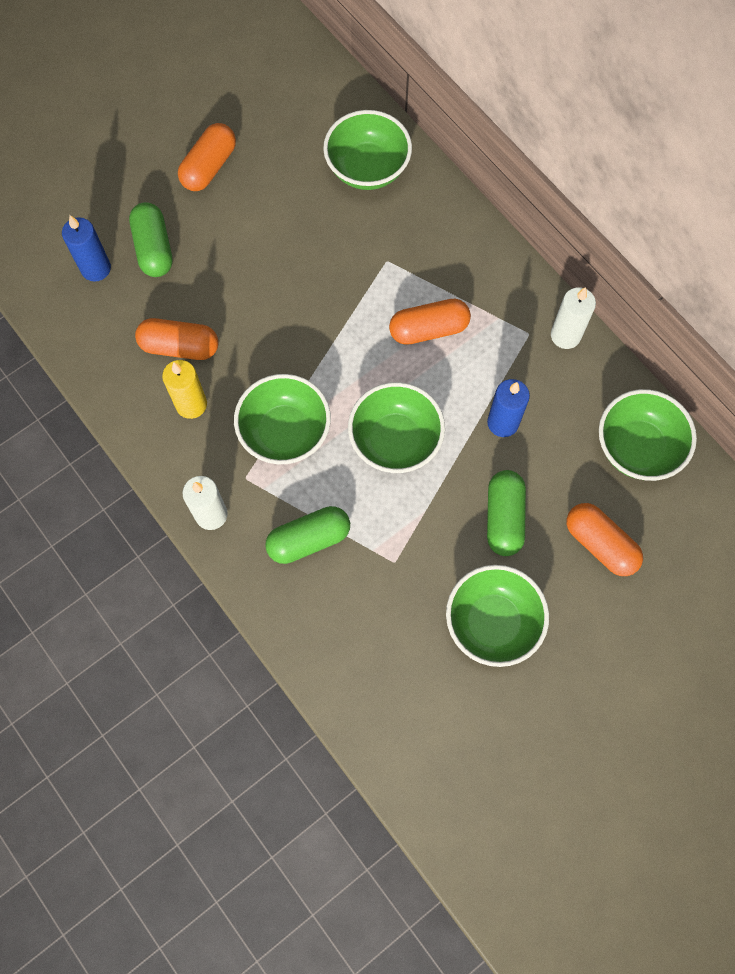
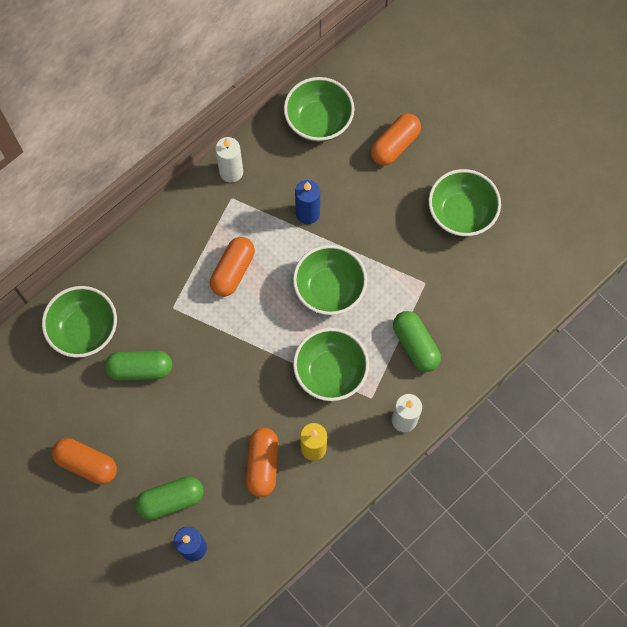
camera: 95 degrees left, 0 degrees up
(428, 329) = (233, 271): orange capsule -> orange capsule turned 45 degrees clockwise
(504, 518) = (382, 209): green capsule -> green capsule (140, 369)

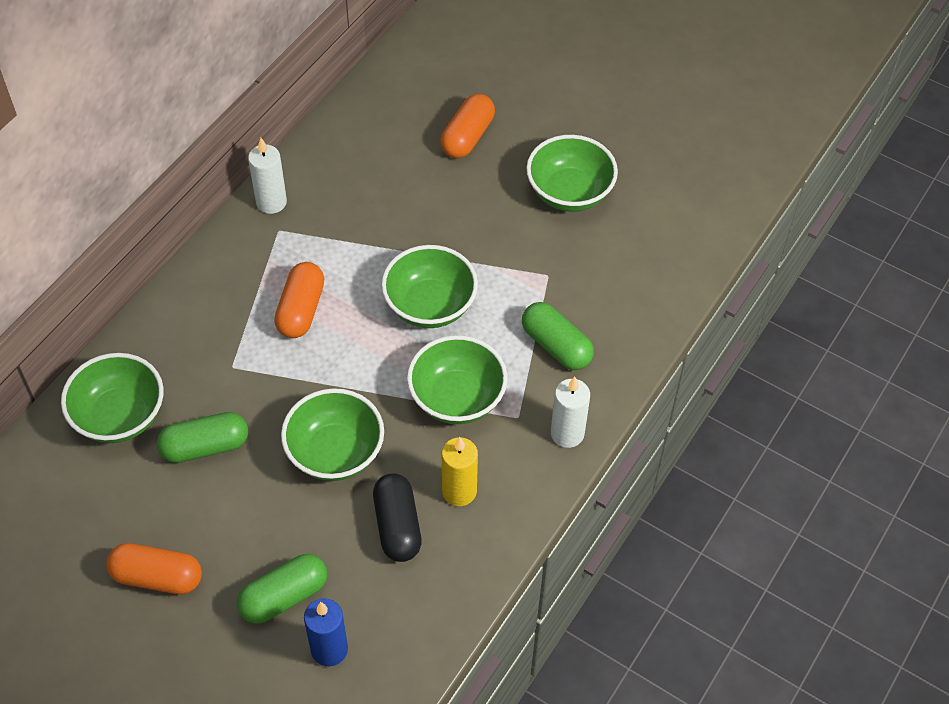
camera: 15 degrees left, 15 degrees down
(262, 464) = (397, 526): orange capsule -> black capsule
(307, 213) = (380, 228): blue candle -> none
(318, 121) = (367, 129): green bowl -> green bowl (335, 453)

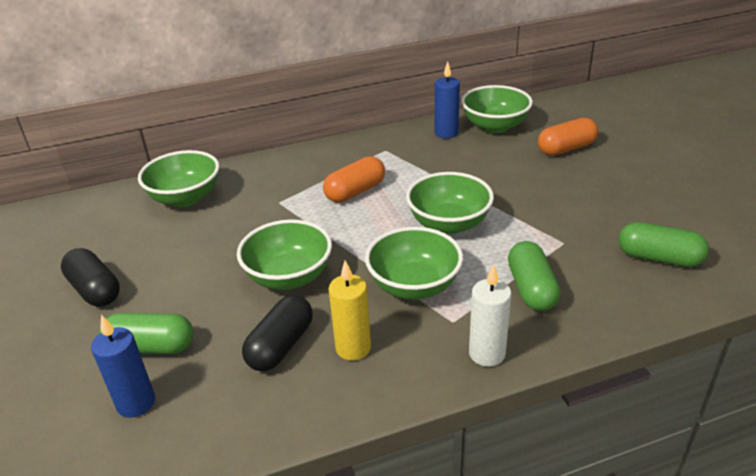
camera: 40 degrees right, 20 degrees down
(157, 577) = (95, 290): orange capsule -> black capsule
(205, 447) = (212, 234): green capsule -> green capsule (658, 258)
(271, 202) = (395, 136): white candle -> none
(324, 169) = (446, 133): none -> blue candle
(569, 193) = (625, 202): green bowl -> green bowl (495, 126)

